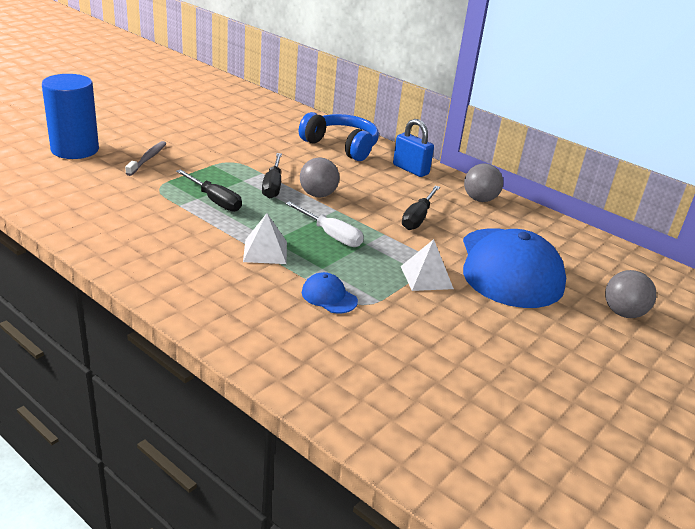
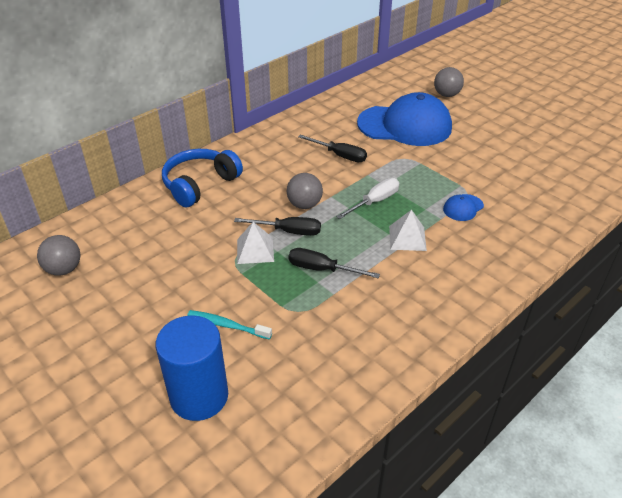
camera: 80 degrees left, 10 degrees up
(147, 159) = (227, 325): grey toothbrush -> turquoise toothbrush
(215, 200) = (322, 269): black screwdriver -> black screwdriver turned 120 degrees counterclockwise
(410, 169) = (252, 149): blue padlock -> none
(426, 277) = (426, 161): white pyramid -> white pyramid (255, 250)
(480, 199) = (305, 122): grey ball -> grey ball (64, 269)

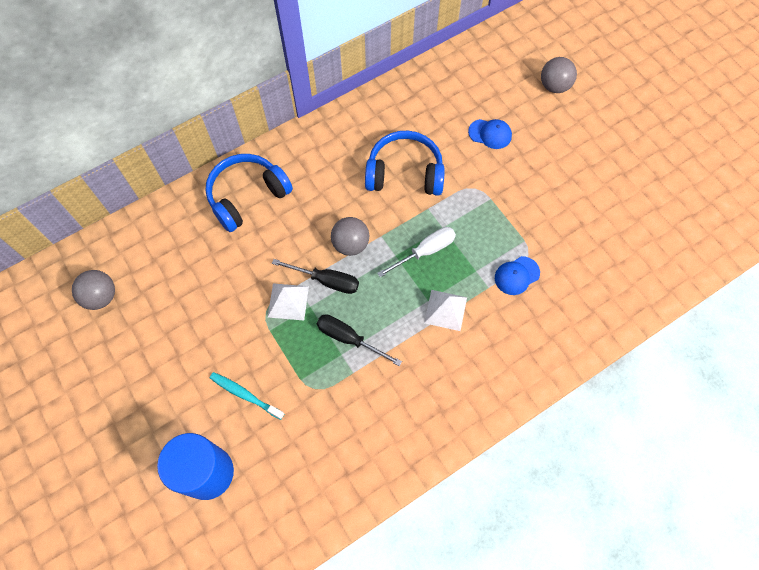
camera: 10 degrees right, 25 degrees up
(339, 155) = (404, 173): black screwdriver -> blue headphones
(405, 125) = (490, 134): blue cap -> blue cap, size x0.40

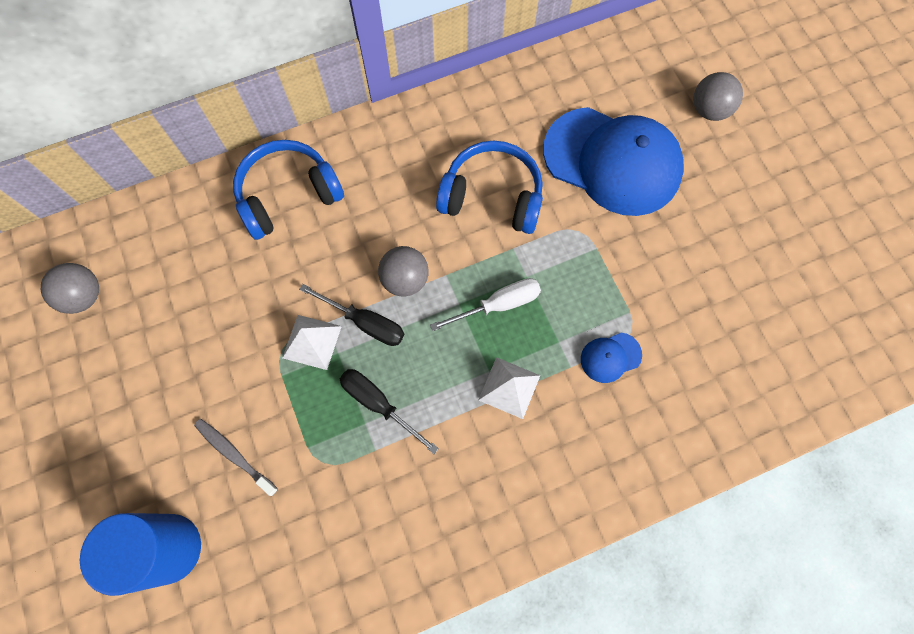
camera: 10 degrees right, 5 degrees up
(245, 395) = (234, 455): turquoise toothbrush -> grey toothbrush
(490, 134) = (612, 161): blue cap -> blue cap, size x2.48

